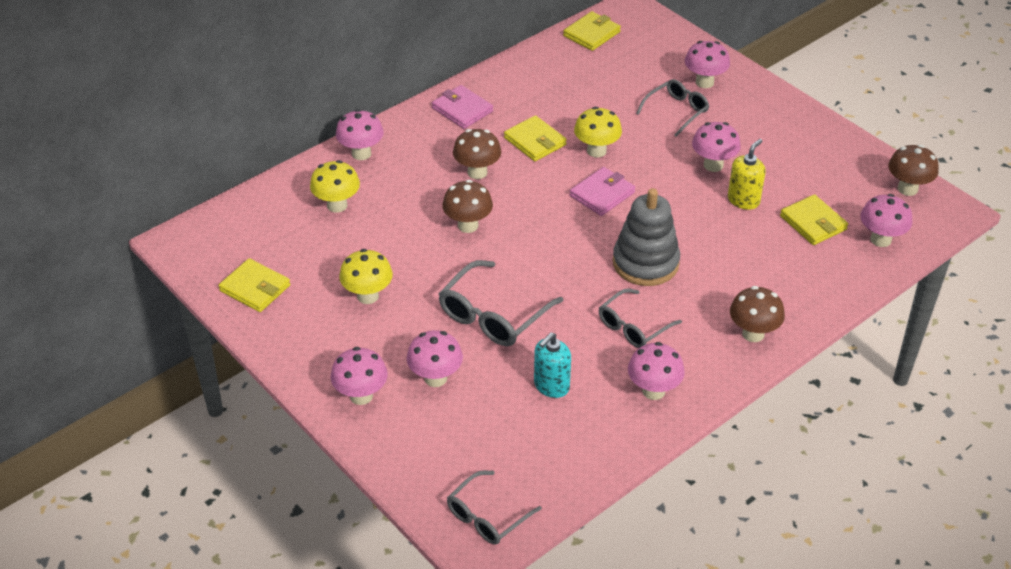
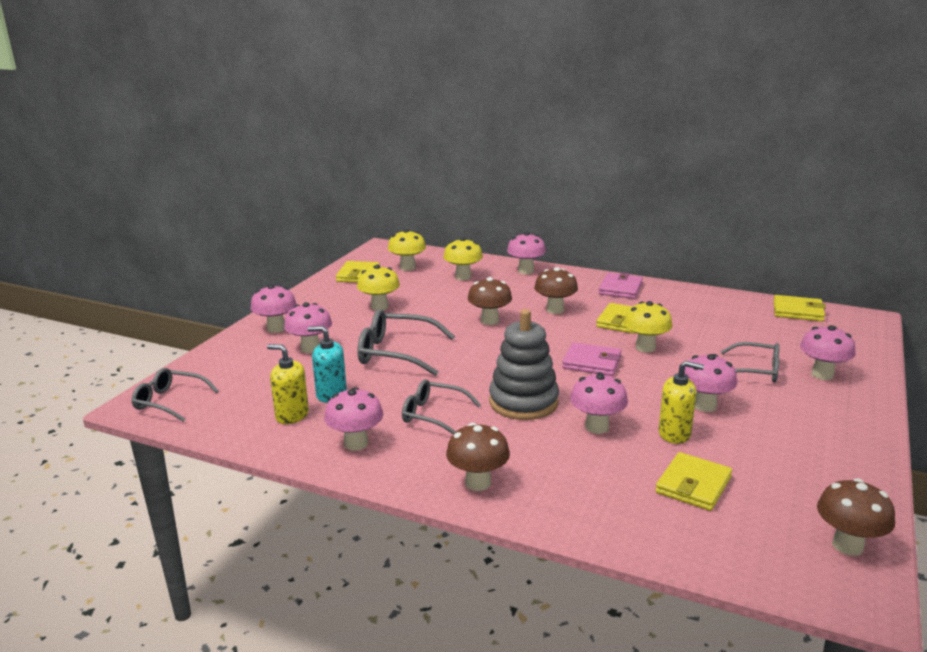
camera: 65 degrees right, 20 degrees down
(268, 240) = (407, 267): none -> yellow mushroom
(576, 424) = (292, 415): none -> yellow soap dispenser
(880, 239) = (724, 542): pink mushroom -> pink mushroom (597, 427)

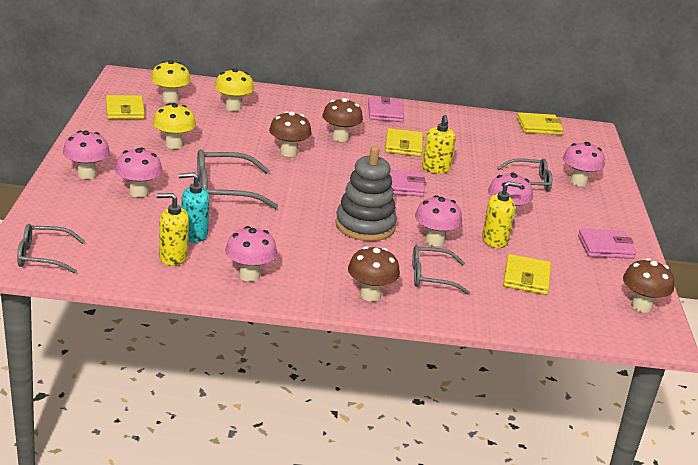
camera: 25 degrees left, 5 degrees up
(433, 415) = (298, 244): grey glasses -> grey glasses (431, 277)
(526, 271) = (289, 98): pink mushroom -> none
(645, 348) = (436, 169): yellow mushroom -> yellow soap dispenser
(826, 457) = (605, 247): none -> pink wallet

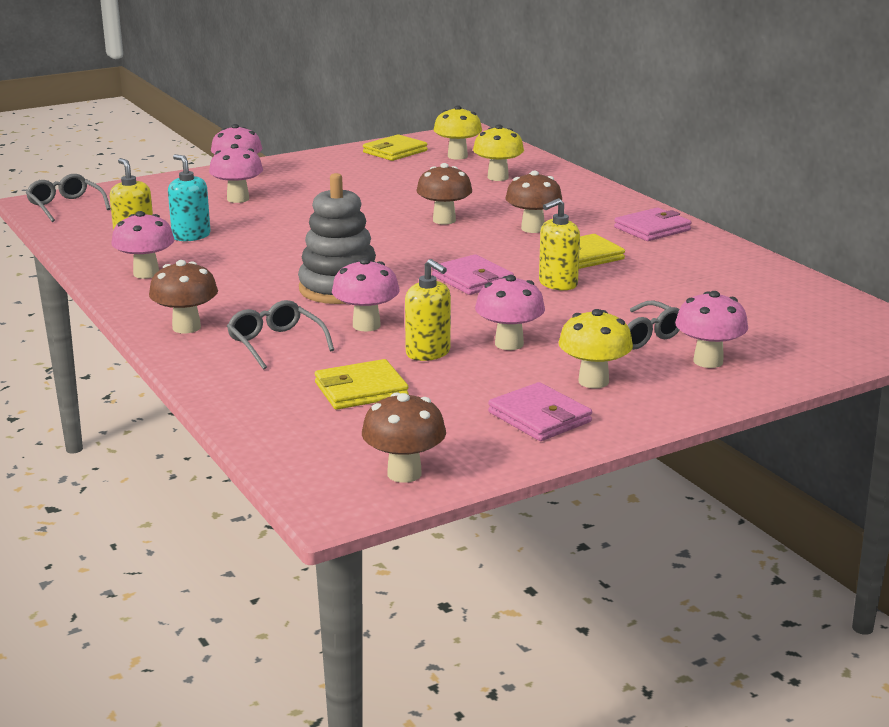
camera: 60 degrees right, 5 degrees down
(173, 145) = (361, 183): yellow mushroom -> yellow mushroom (593, 381)
(224, 190) = (304, 222): grey glasses -> none
(539, 126) = (829, 303): yellow wallet -> none

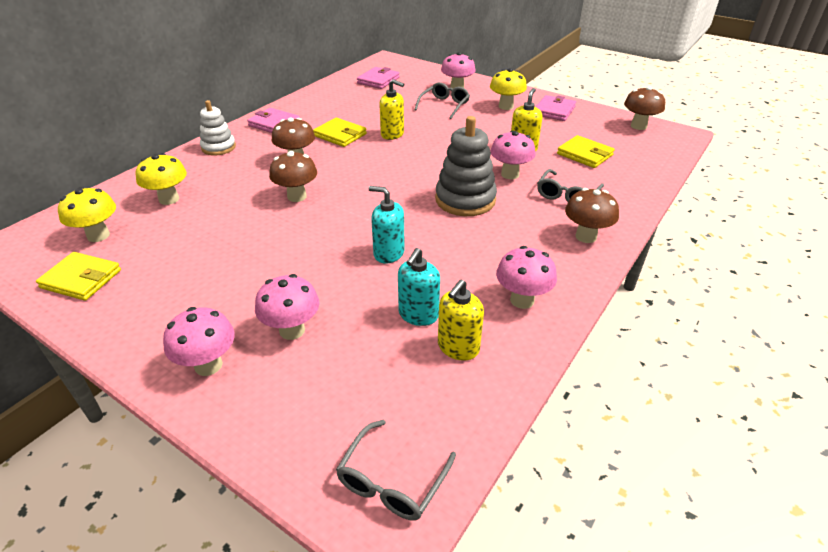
camera: 115 degrees left, 15 degrees up
(290, 240) = (388, 253): none -> turquoise soap dispenser
(472, 279) = (408, 160): pink wallet -> pink wallet (378, 80)
(509, 344) = (488, 131): pink mushroom -> none
(603, 200) = (218, 147): none -> white stacking toy

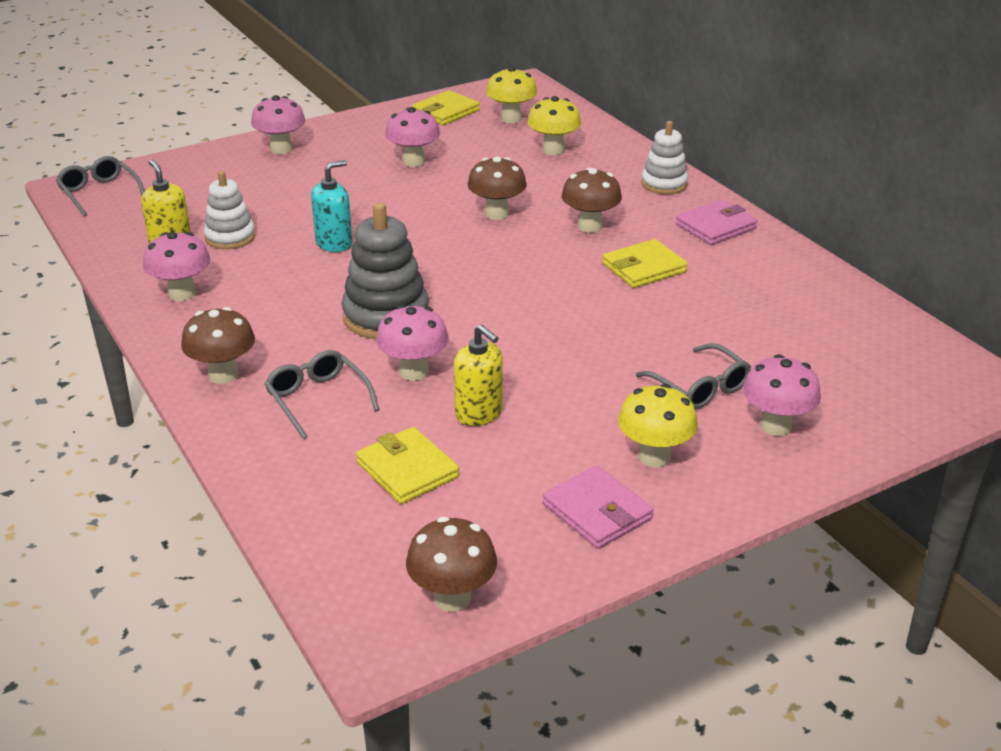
camera: 115 degrees right, 5 degrees down
(292, 330) = (280, 182): pink mushroom -> pink mushroom (413, 162)
(378, 80) = (860, 347): pink wallet -> none
(392, 134) = (616, 309): yellow soap dispenser -> none
(418, 315) = (230, 237): turquoise soap dispenser -> white stacking toy
(584, 154) = (407, 470): yellow wallet -> yellow wallet turned 75 degrees clockwise

